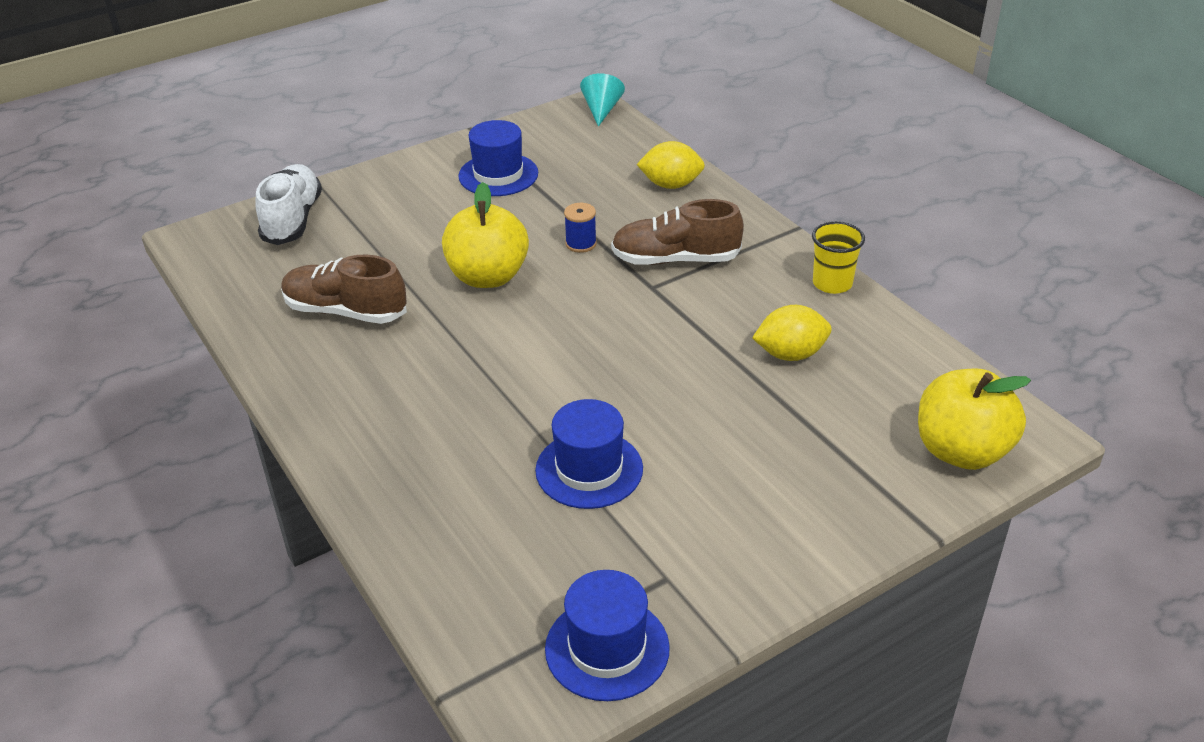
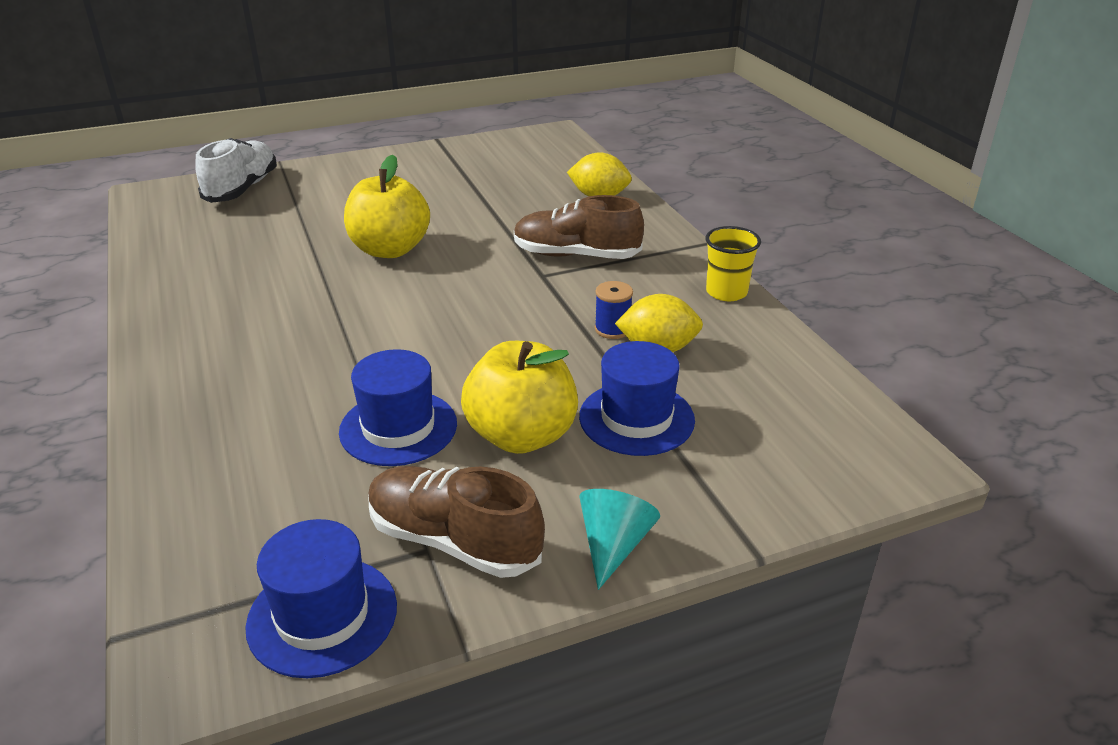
camera: 10 degrees right, 5 degrees down
(345, 311) = (243, 262): brown shoe -> brown shoe (454, 540)
(498, 175) = (443, 174): blue hat -> blue hat (636, 418)
(581, 244) = (491, 233): blue spool -> blue spool (612, 329)
(601, 110) = (561, 136): turquoise cone -> turquoise cone (613, 545)
(961, 451) = (815, 466): yellow apple -> yellow apple (521, 436)

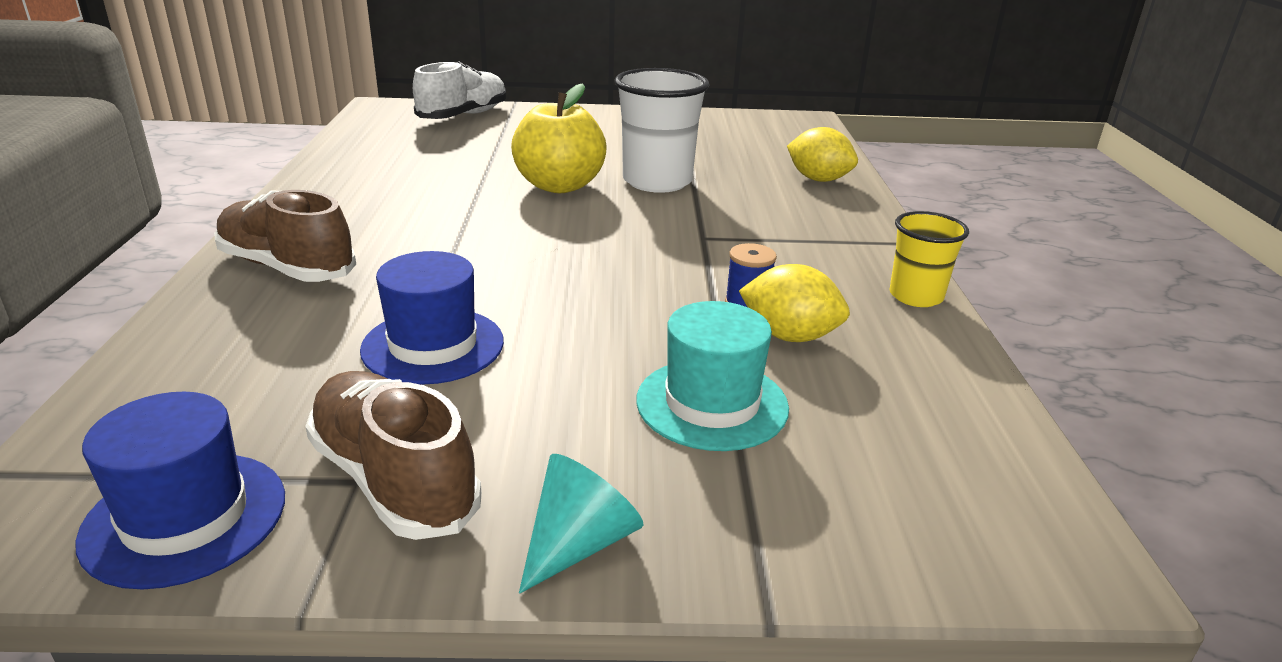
camera: 20 degrees right, 5 degrees down
(470, 227) = (657, 181): none -> white cup
(521, 436) = (560, 387): yellow apple -> none
(576, 255) = (754, 226): brown shoe -> brown shoe (287, 267)
(636, 418) = (712, 403): blue hat -> turquoise hat

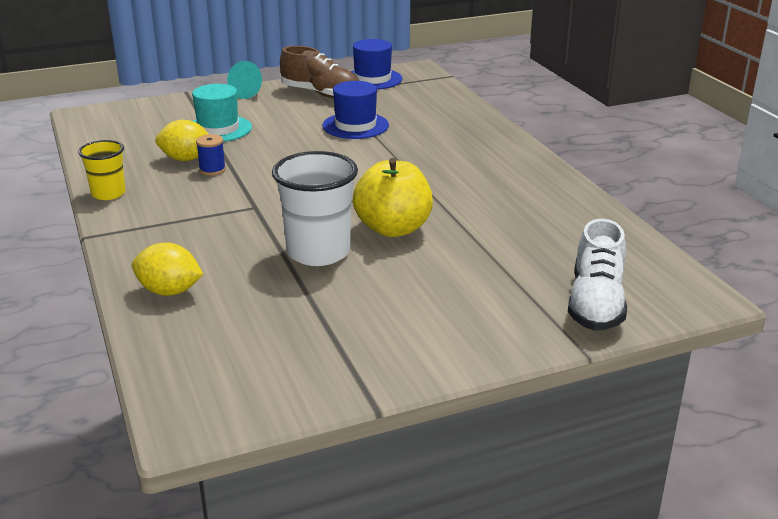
camera: 160 degrees right, 0 degrees up
(287, 267) = (475, 140): brown shoe -> none

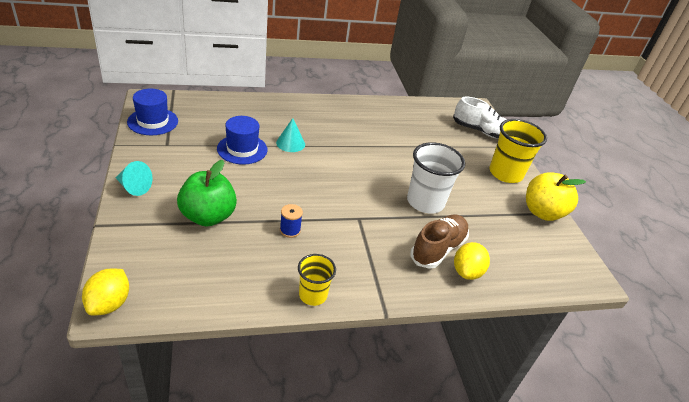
camera: 85 degrees left, 10 degrees up
(186, 159) = (263, 242): yellow lemon -> yellow lemon (109, 304)
(218, 129) = (208, 216): turquoise hat -> green apple
(321, 94) = (166, 151): brown shoe -> brown shoe (438, 249)
(393, 149) = (290, 143): none -> turquoise cone
(393, 229) = (401, 169): yellow apple -> yellow apple (542, 212)
(461, 332) = (505, 173): none -> yellow cup

